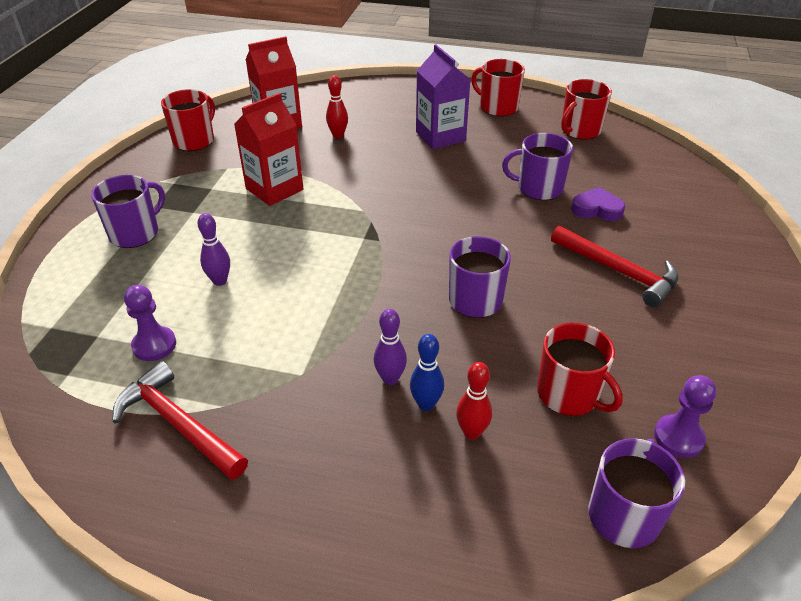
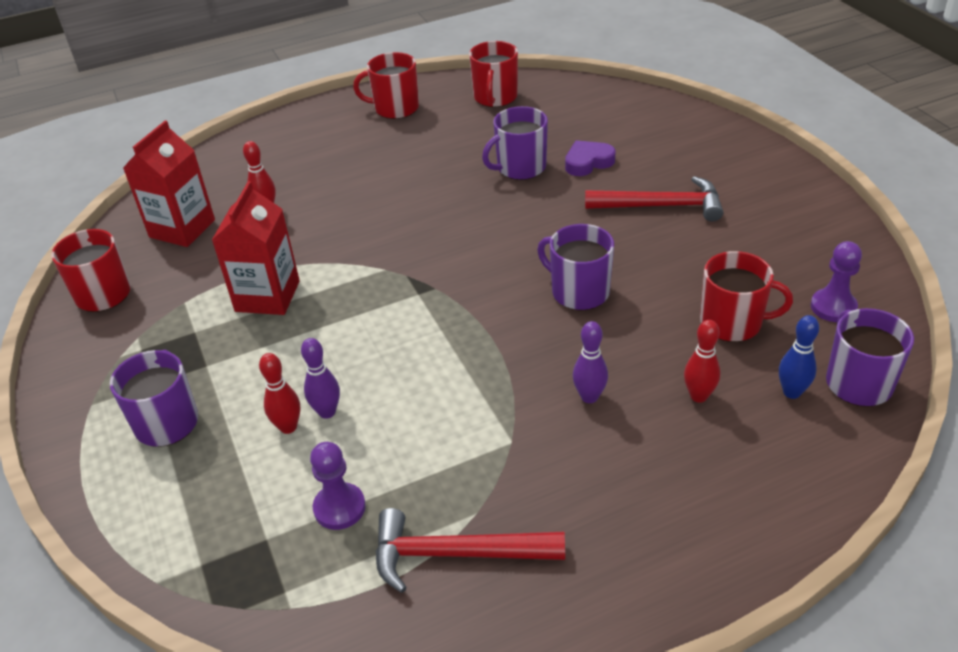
camera: 35 degrees left, 0 degrees up
(189, 276) = (288, 427): none -> red bowling pin
(426, 404) = (640, 398): blue bowling pin -> blue bowling pin (791, 392)
(440, 136) = (374, 162): purple carton -> none

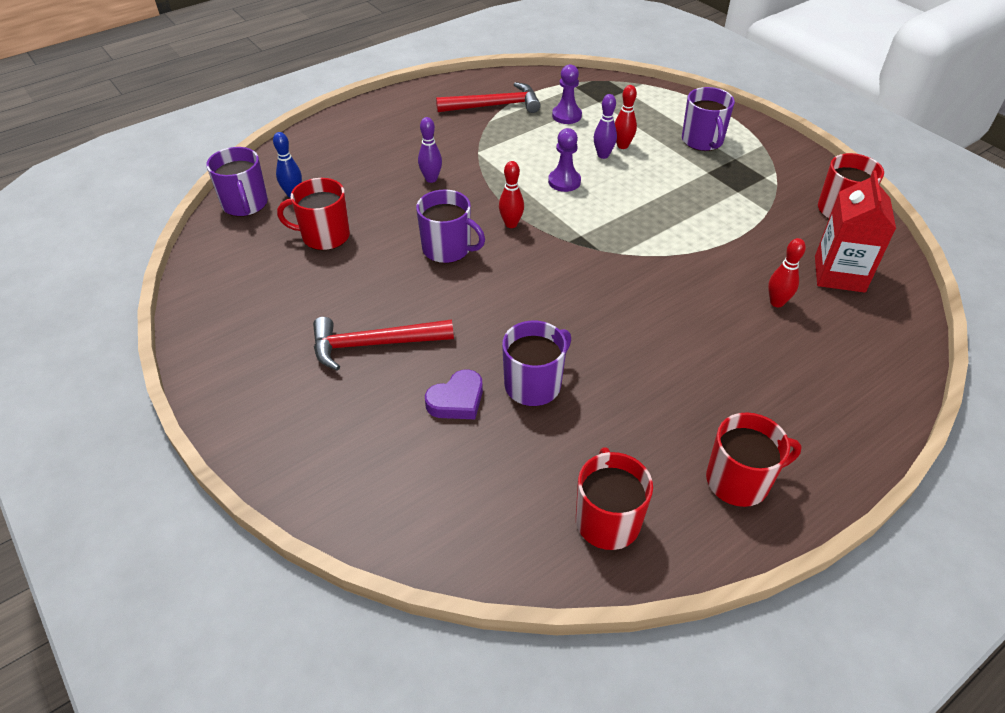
camera: 165 degrees right, 5 degrees up
(267, 296) = (704, 221): red carton -> none
(698, 396) = (357, 186): red bowling pin -> red bowling pin (511, 224)
(833, 307) = (240, 256): purple pawn -> purple pawn (564, 181)

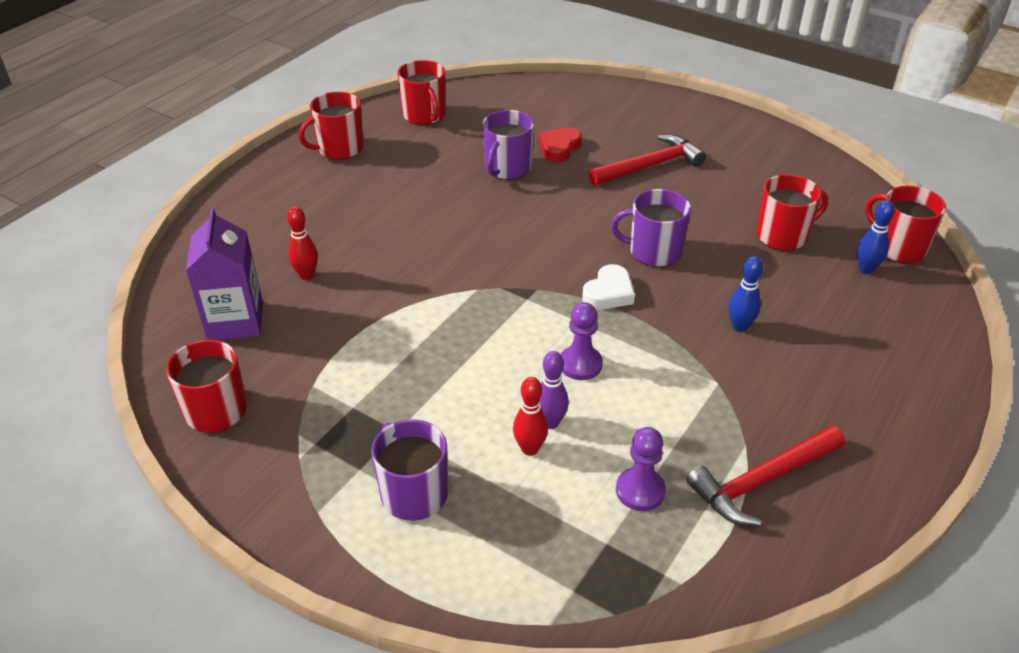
camera: 160 degrees right, 5 degrees down
(245, 204) = (898, 247): purple mug -> red mug
(431, 179) = (739, 326): purple bowling pin -> blue bowling pin
(457, 400) = (559, 148): purple heart -> red heart
(511, 224) = (609, 293): red bowling pin -> white heart
(839, 274) = (235, 321): red carton -> purple carton

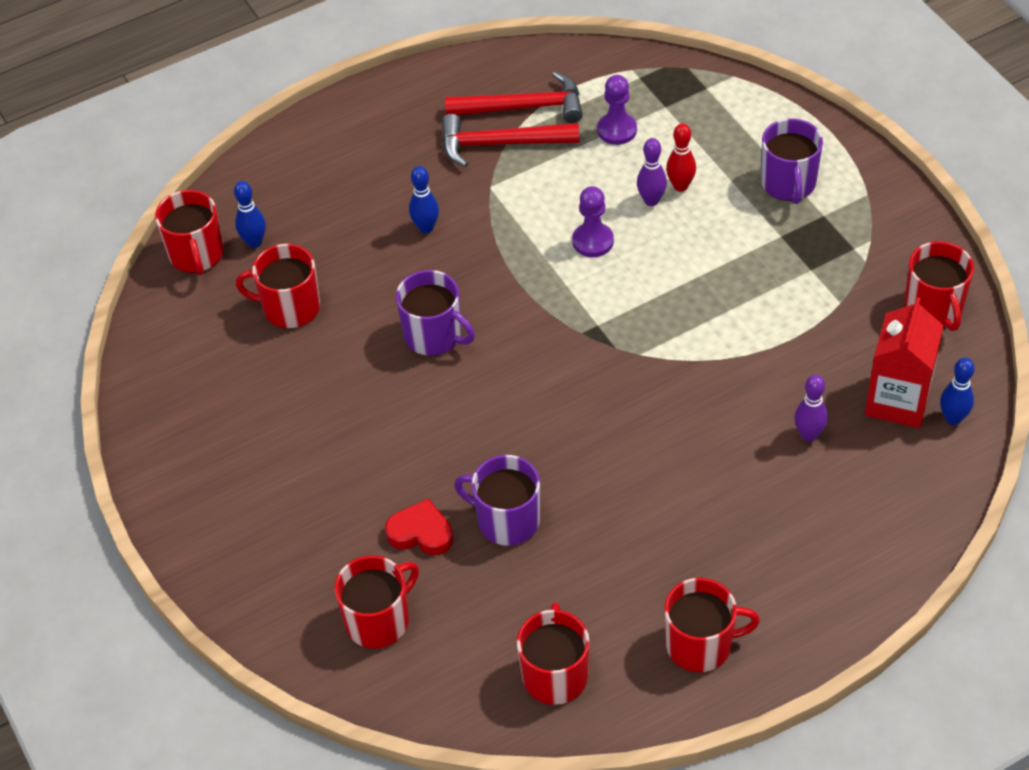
camera: 150 degrees left, 10 degrees up
(182, 322) = (953, 418): none -> blue bowling pin
(235, 321) = (897, 400): purple carton -> red carton
(306, 275) = (808, 435): red bowling pin -> purple bowling pin
(507, 168) = (507, 520): purple mug -> purple mug turned 120 degrees counterclockwise
(549, 108) = (378, 620): none -> red mug
(559, 148) = (421, 533): red heart -> red heart turned 135 degrees counterclockwise
(609, 293) = (515, 303): white heart -> none
(650, 166) = (337, 458): red hammer -> red hammer (500, 144)

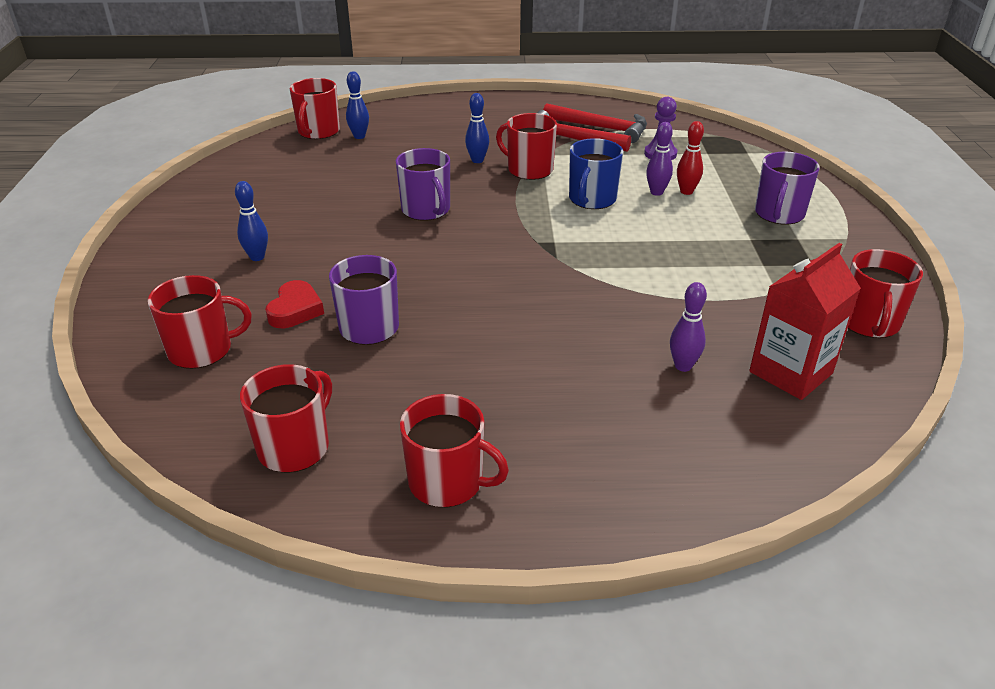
camera: 25 degrees right, 15 degrees down
(290, 307) = (346, 169): red mug -> red mug (529, 169)
(421, 533) = (295, 310): red heart -> red heart turned 60 degrees clockwise
(593, 241) = (592, 199): purple pawn -> blue mug
(953, 418) = (842, 405): blue bowling pin -> blue bowling pin (257, 257)

